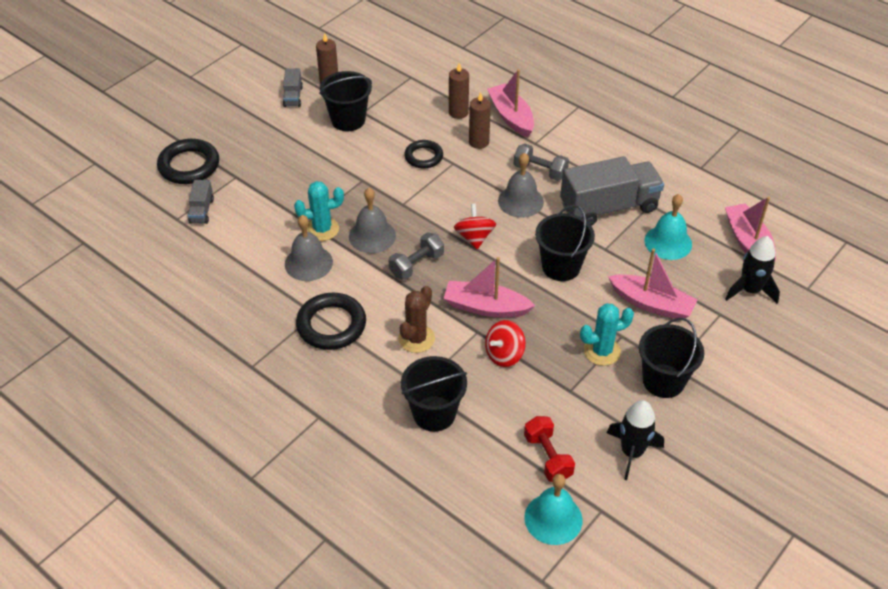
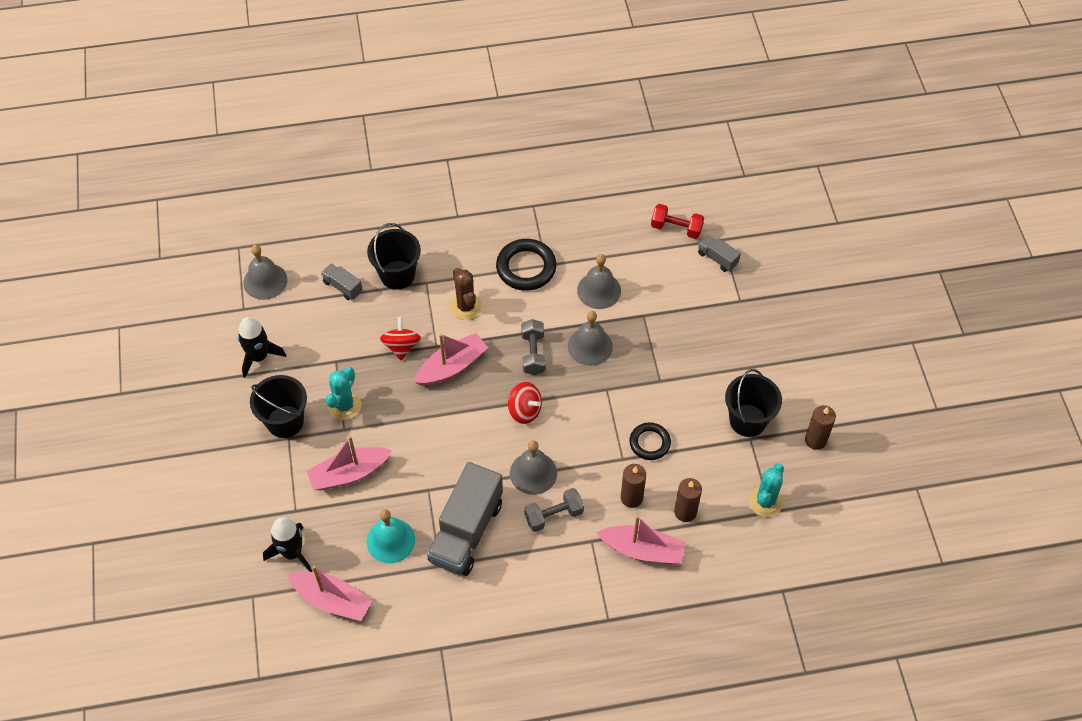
camera: 130 degrees right, 10 degrees up
(189, 165) = (781, 278): black ring -> none
(293, 96) = (817, 400): grey truck -> grey truck (342, 287)
(322, 229) = (627, 320): turquoise cactus -> turquoise cactus (765, 501)
(547, 457) = (304, 310): red dumbbell -> red dumbbell (676, 228)
(553, 518) = (265, 281): turquoise bell -> grey bell
(561, 267) = (441, 444): black bucket -> none

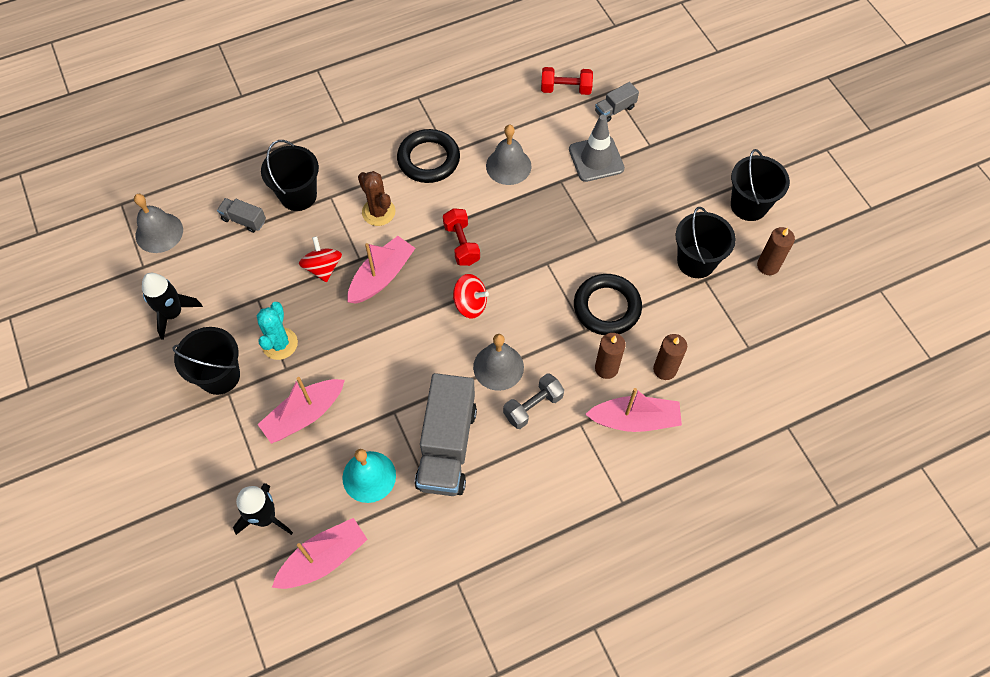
camera: 15 degrees left, 5 degrees up
(332, 600) = (324, 559): pink boat -> pink boat turned 45 degrees counterclockwise
(533, 353) = (461, 244): grey dumbbell -> red dumbbell
(590, 346) = (516, 223): grey bell -> none
(649, 443) = (607, 307): black ring -> black ring, size x1.57
(684, 302) = (596, 159): none -> grey traffic cone
(717, 258) = (615, 109): grey truck -> grey truck turned 60 degrees counterclockwise
(765, 501) = (740, 339): turquoise cactus -> none
(817, 379) = (749, 205): none -> black bucket

